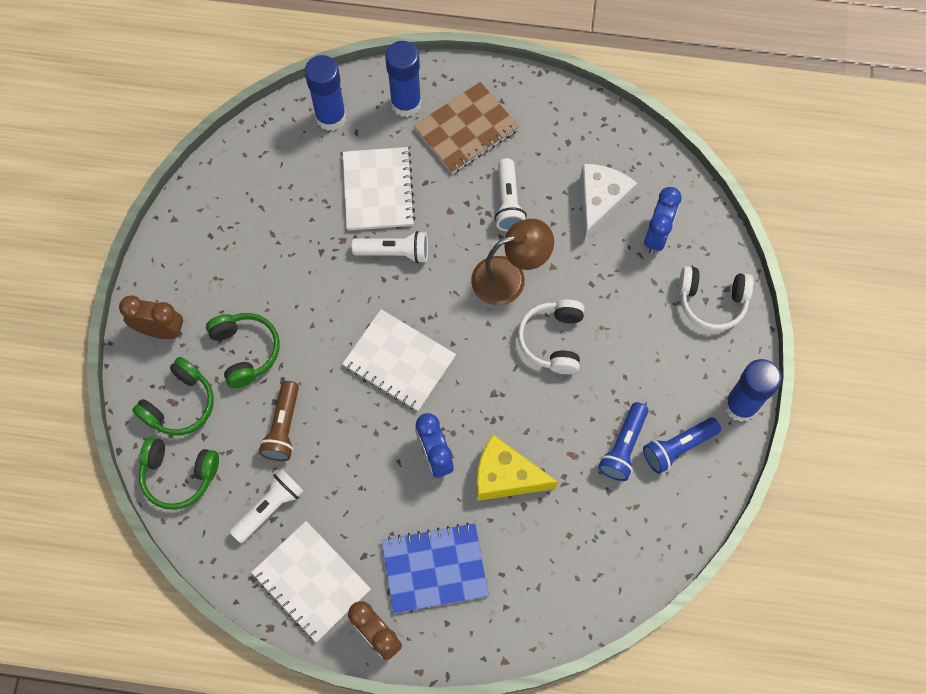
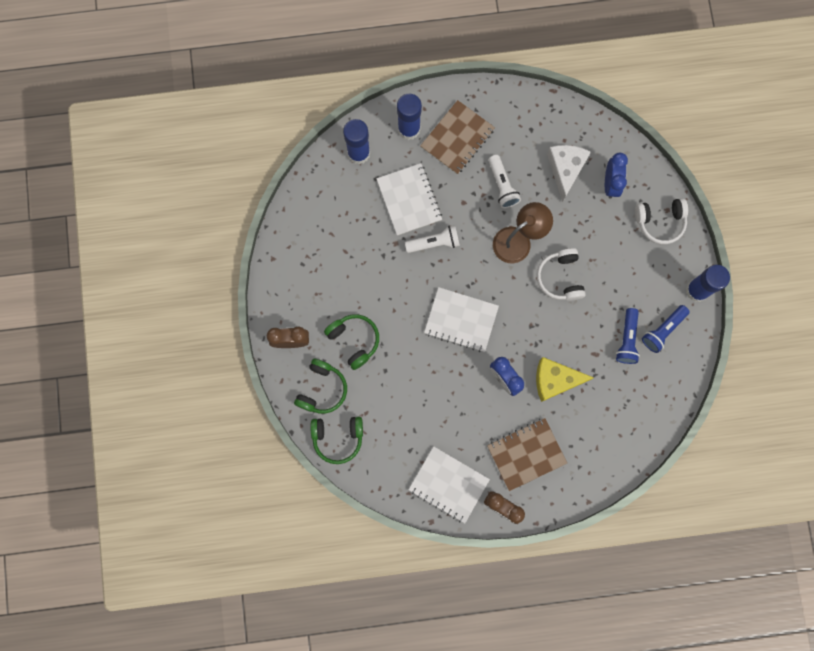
camera: 15 degrees left, 10 degrees up
(270, 507) = (405, 443): white flashlight -> none
(283, 427) = (397, 386): brown flashlight -> none
(434, 568) = (526, 454): blue notebook -> brown notebook

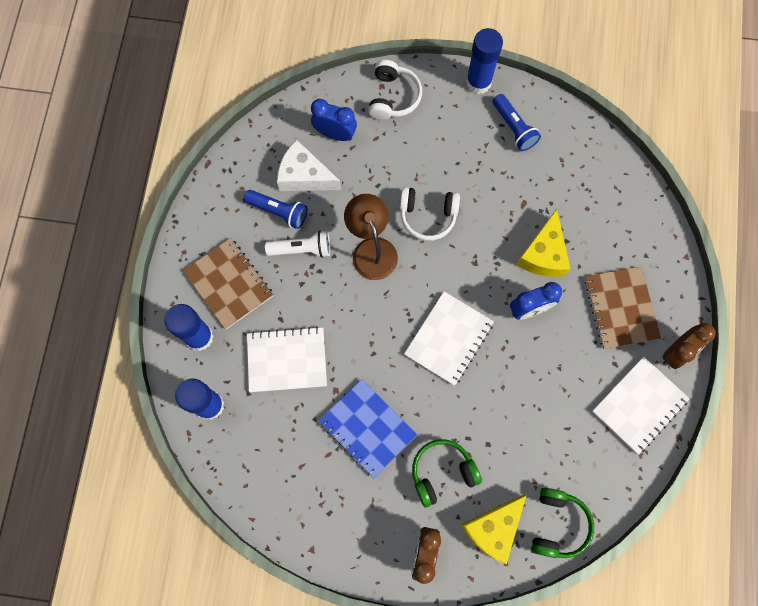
camera: 75 degrees left, 5 degrees down
(322, 389) = (493, 528): green headphones -> yellow cheese
(373, 275) = (367, 428): none -> blue notebook
(434, 243) = (348, 344): white flashlight -> none
(627, 340) = (515, 166): blue flashlight -> blue flashlight (279, 211)

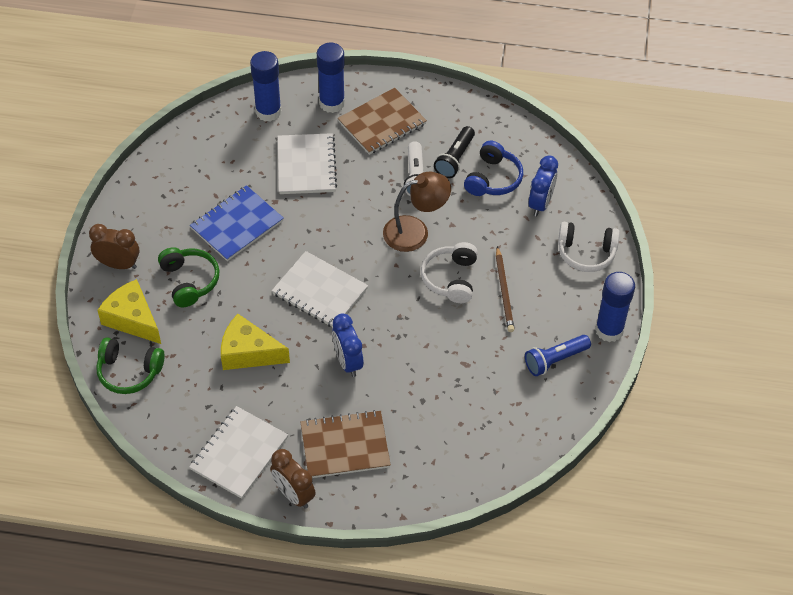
camera: 90 degrees right, 20 degrees down
(279, 211) = (455, 159): blue flashlight -> black flashlight
(304, 176) = (493, 179): white cheese -> blue headphones
(440, 169) = (504, 291): none -> brown pencil
(543, 254) = (407, 378): yellow cheese -> yellow cheese (248, 353)
(639, 405) = (239, 453): white notebook -> white notebook turned 75 degrees clockwise

